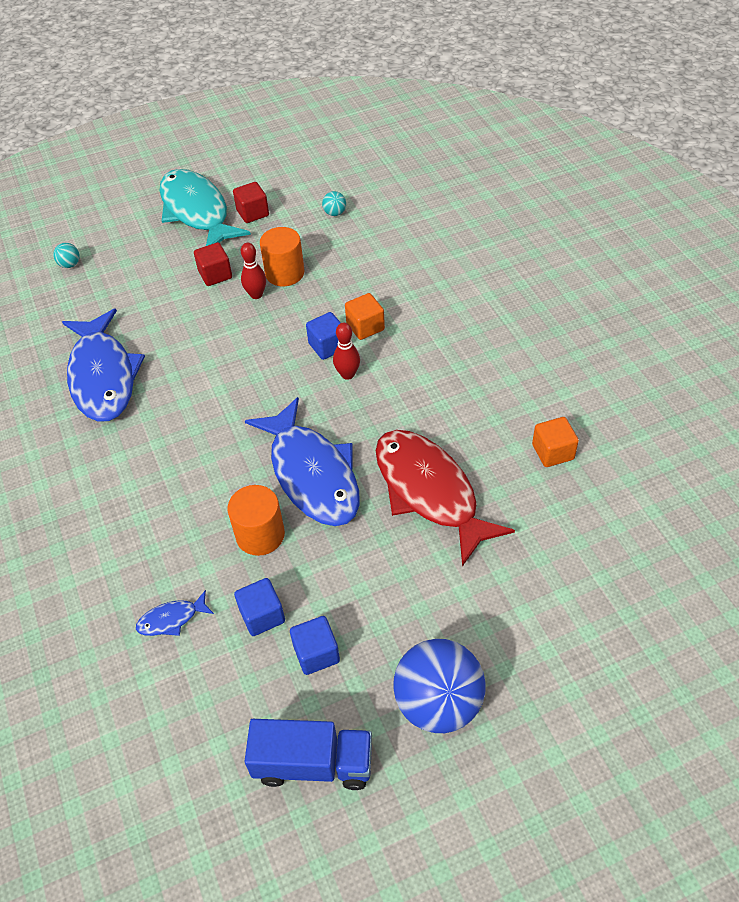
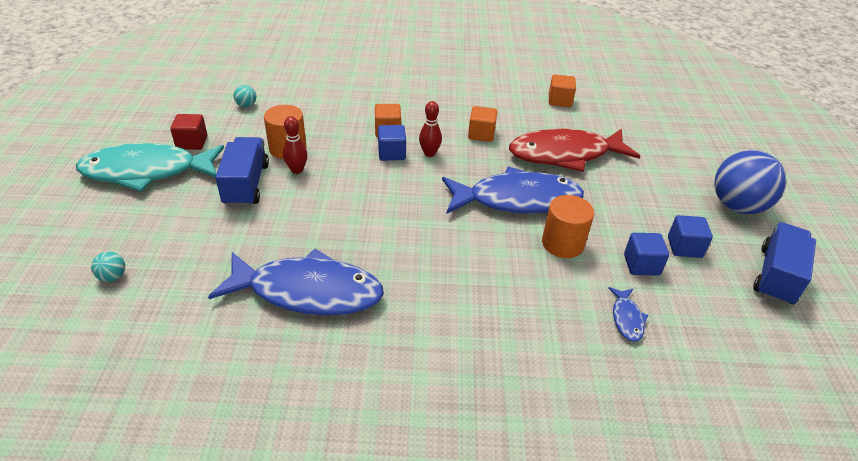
camera: 70 degrees left, 10 degrees down
(215, 275) = (246, 185): red cube -> blue truck
(416, 403) = (481, 134): none -> orange cube

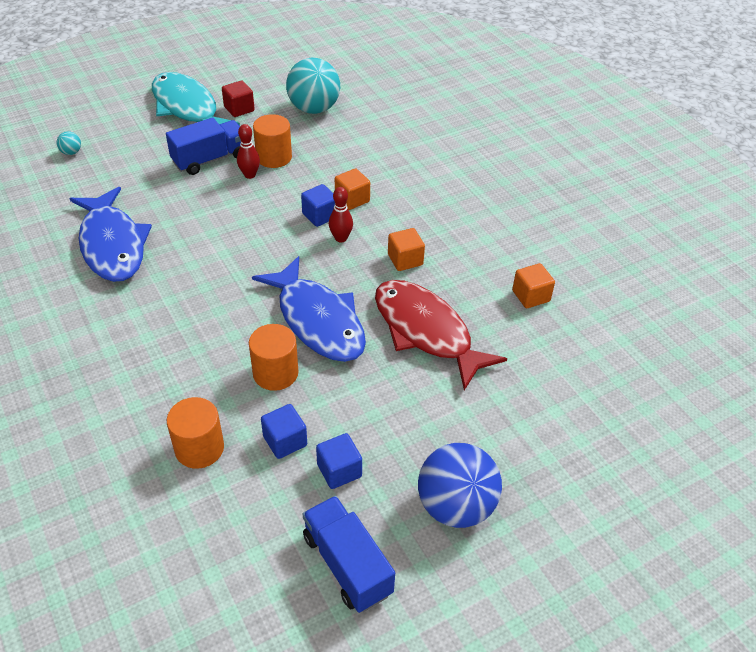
camera: 60 degrees right, 5 degrees up
(246, 105) = (314, 108): turquoise ball -> turquoise ball, size x2.47
(626, 319) = (199, 448): blue fish -> orange cylinder
(776, 276) = (347, 564): blue truck -> blue truck turned 120 degrees counterclockwise

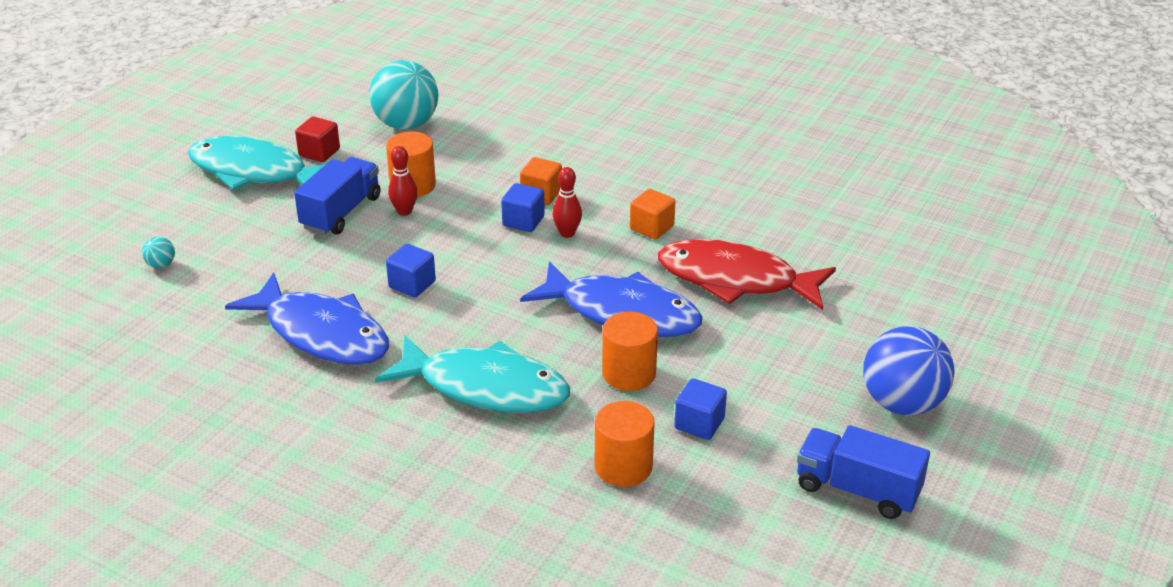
camera: 30 degrees left, 10 degrees down
(171, 336) = (485, 387): none -> turquoise fish
(339, 470) = (774, 424): blue cube -> blue cube (412, 284)
(531, 296) = (799, 213): orange cube -> none

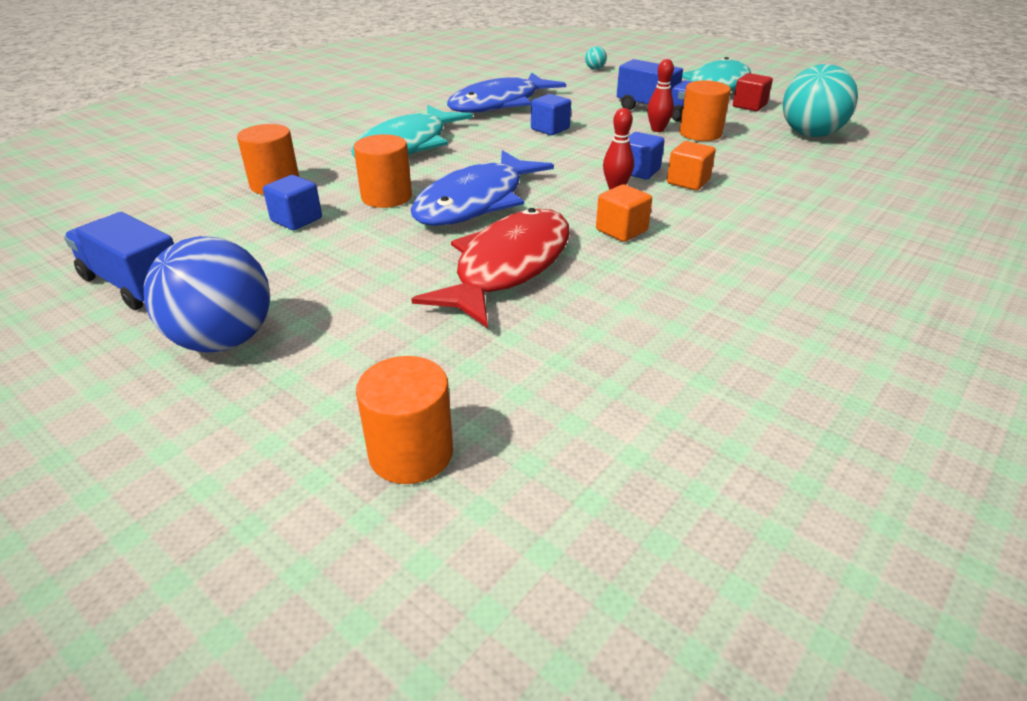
camera: 100 degrees right, 0 degrees up
(857, 490) = (135, 284): blue truck -> blue truck turned 90 degrees counterclockwise
(957, 291) = (411, 453): none -> orange cylinder

